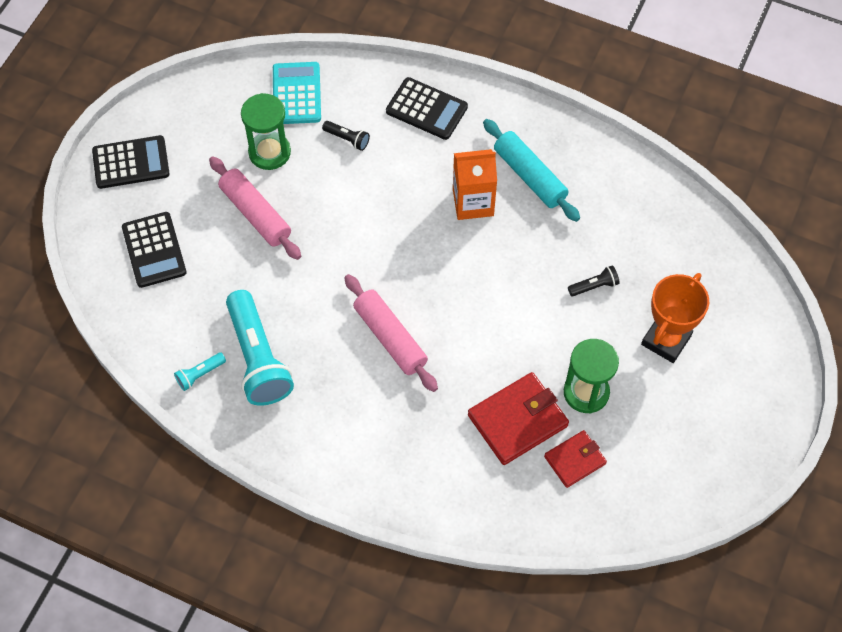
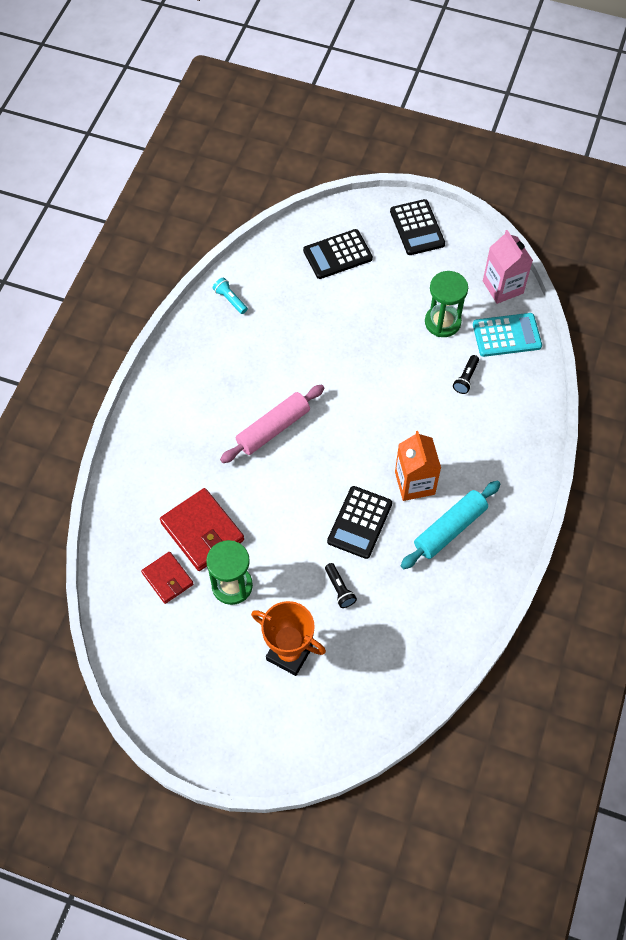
camera: 85 degrees right, 0 degrees up
(231, 89) = (502, 287): none -> pink carton
(255, 214) = (380, 319): pink rolling pin -> none
(258, 358) = (247, 337): turquoise flashlight -> none
(426, 109) = (509, 438): black calculator -> black calculator (360, 522)

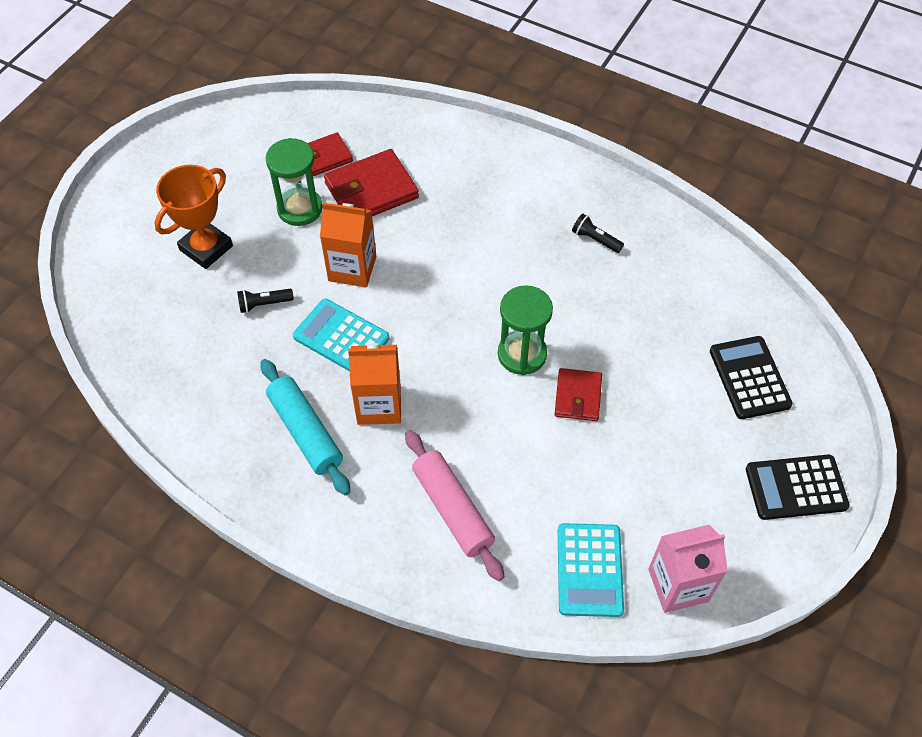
camera: 100 degrees right, 5 degrees down
(230, 299) = (683, 250): turquoise flashlight -> none
(273, 428) = (488, 270): pink rolling pin -> pink rolling pin (453, 509)
(290, 529) = (352, 268): none -> orange carton
(360, 522) = (341, 337): black calculator -> turquoise calculator
(377, 355) = (578, 397): none -> red wallet
(442, 322) = (622, 488): green hourglass -> green hourglass (522, 354)
(466, 378) = (524, 498): black flashlight -> black flashlight (595, 239)

